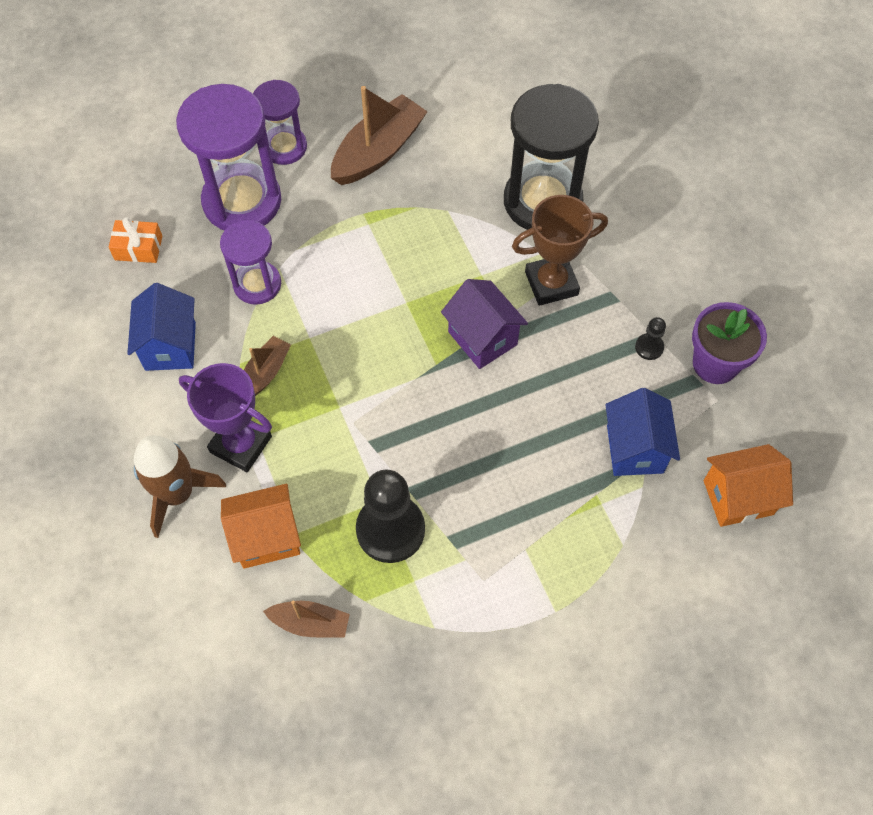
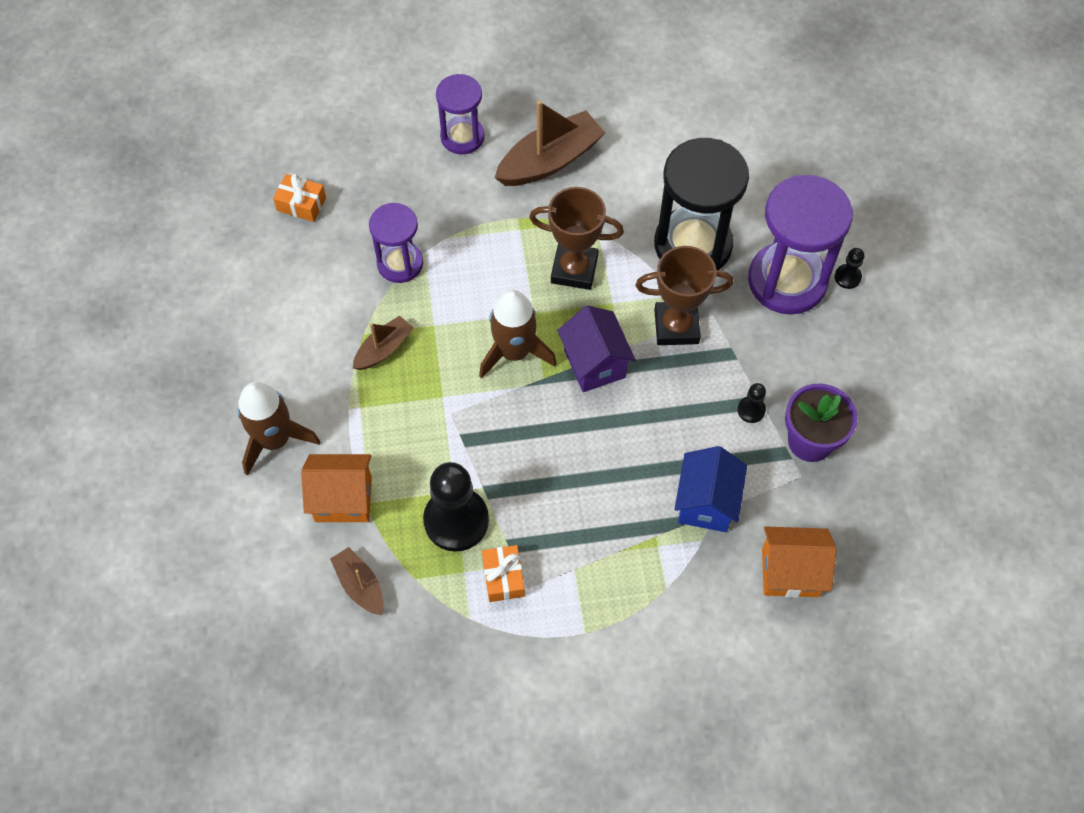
camera: 15 degrees right, 0 degrees up
(170, 346) = (305, 303): blue house -> none
(241, 444) = (343, 409): purple trophy -> none
(242, 201) = (408, 181): purple hourglass -> purple hourglass (787, 281)
(310, 623) = (360, 585): brown boat -> brown boat turned 150 degrees counterclockwise
(399, 345) = (514, 352): none -> brown rocket
(434, 251) = (574, 269): none -> brown trophy
(456, 576) = (503, 577): none -> orange gift
(699, 199) = (847, 277): none -> black pawn

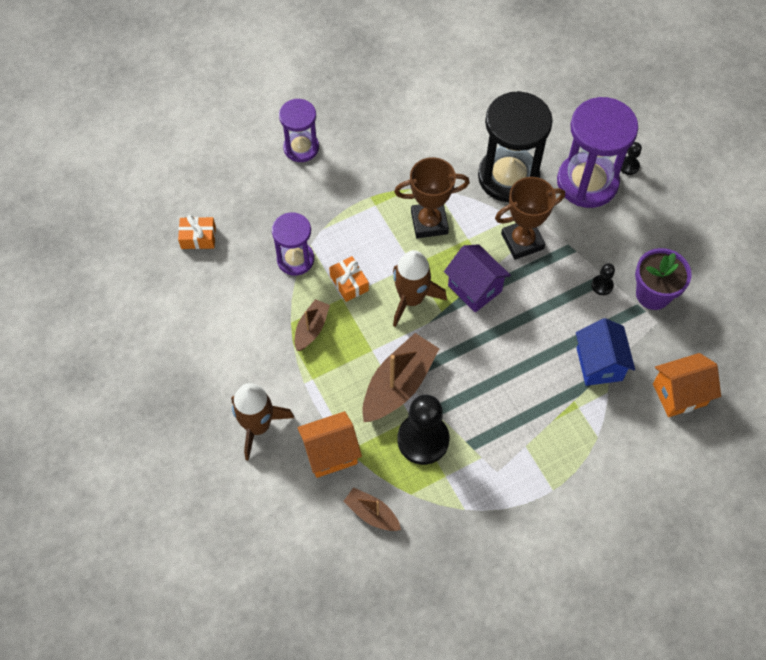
camera: 20 degrees left, 0 degrees up
(503, 577) = (476, 470): orange gift -> orange gift (349, 283)
(550, 160) = (375, 146): brown boat -> brown boat (398, 385)

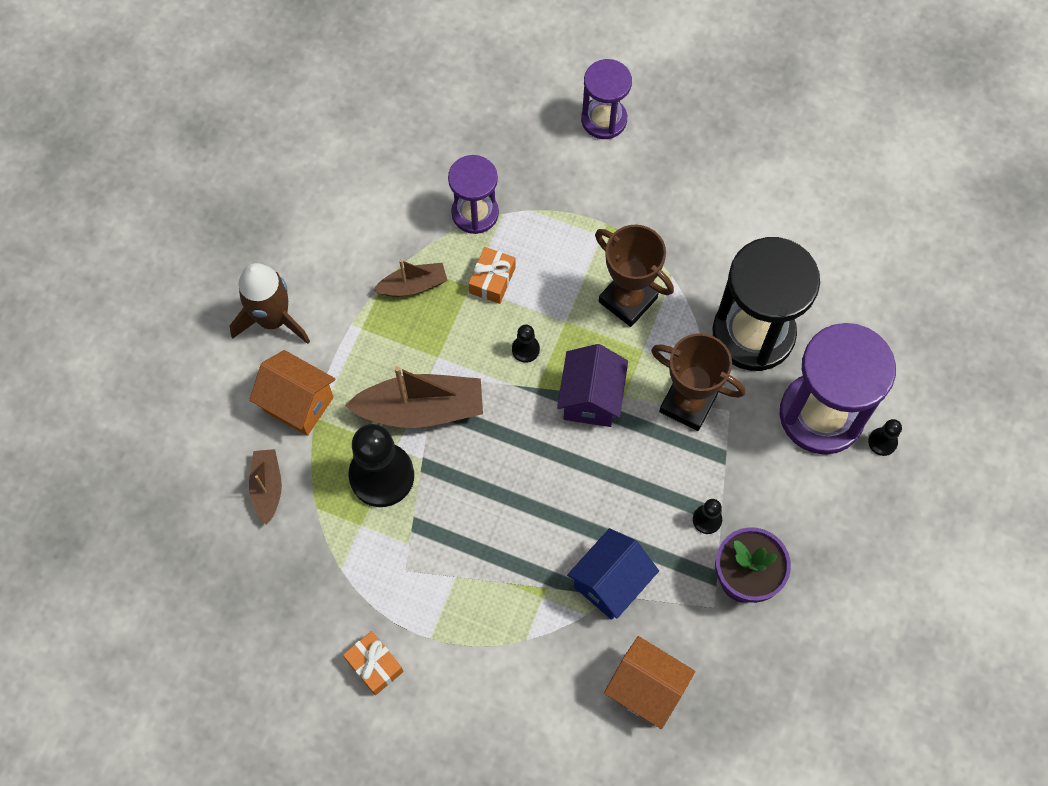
camera: 50 degrees right, 5 degrees up
(198, 237) = (422, 113): orange gift -> orange gift (374, 665)
(411, 299) = (525, 349): brown rocket -> black pawn

